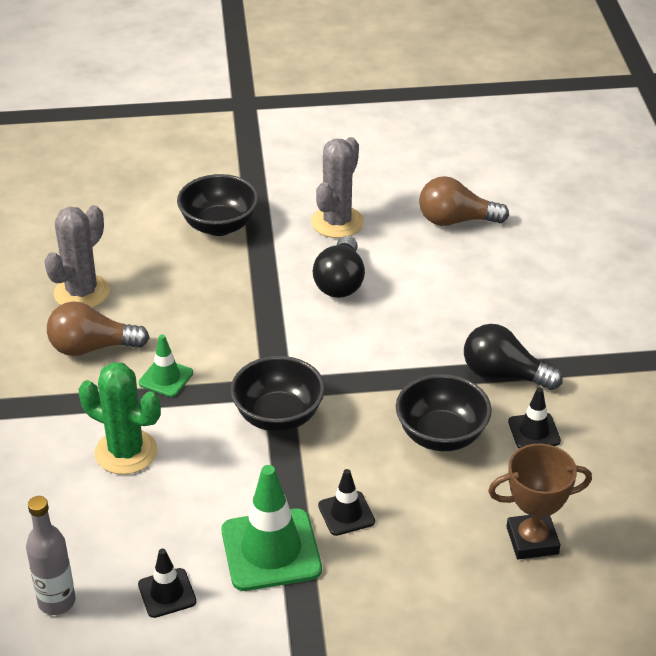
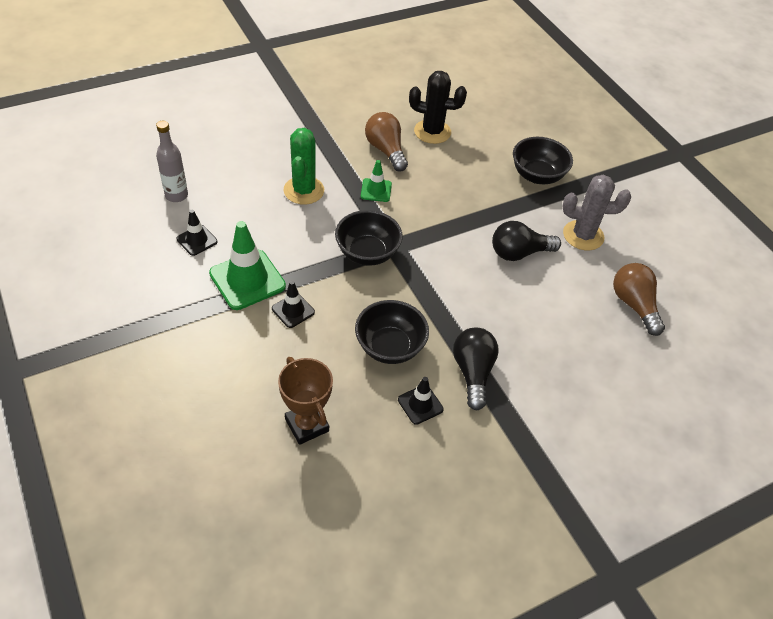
camera: 65 degrees right, 10 degrees up
(82, 292) = (432, 132): grey cactus -> black cactus

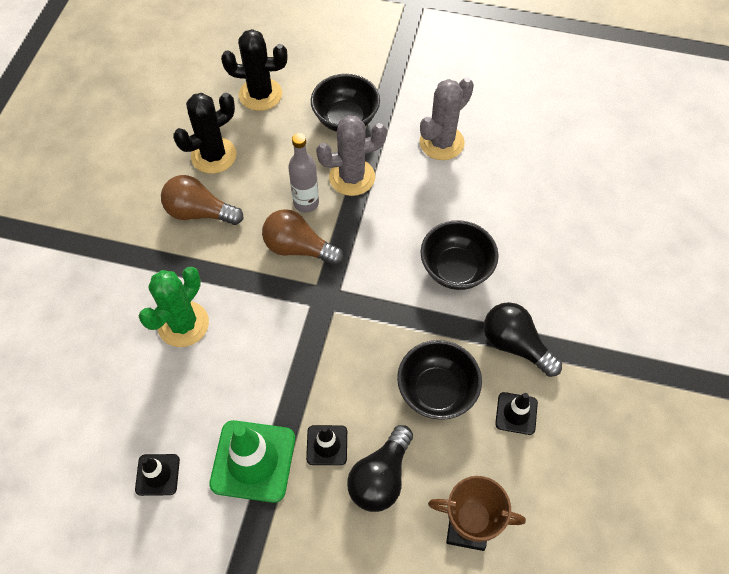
camera: 45 degrees left, 10 degrees up
(176, 195) = (74, 453): grey bottle -> grey bottle (306, 203)
(304, 190) = (183, 324): green cactus -> green cactus turned 75 degrees clockwise
(367, 253) = (313, 327): black bowl -> black bowl (456, 269)
(376, 190) = (242, 260): green traffic cone -> none
(497, 205) = (352, 177): none -> grey cactus
(502, 125) = (260, 94): none -> black cactus
(519, 253) = (419, 205): black light bulb -> black light bulb (380, 477)
(634, 305) = (541, 169): brown light bulb -> brown light bulb (298, 248)

